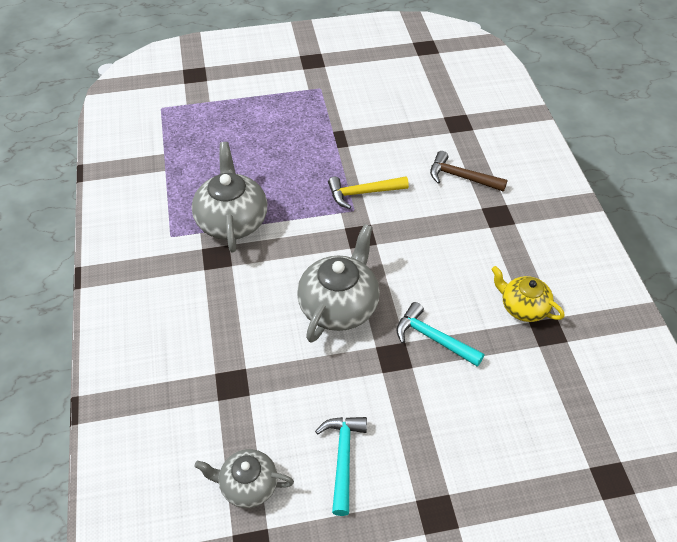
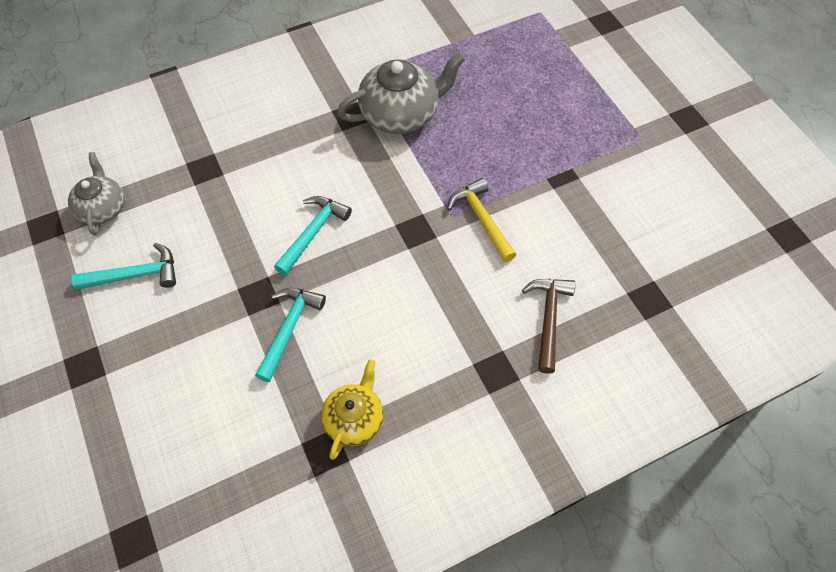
camera: 75 degrees right, 10 degrees up
(339, 306) = (313, 232): grey teapot -> turquoise hammer

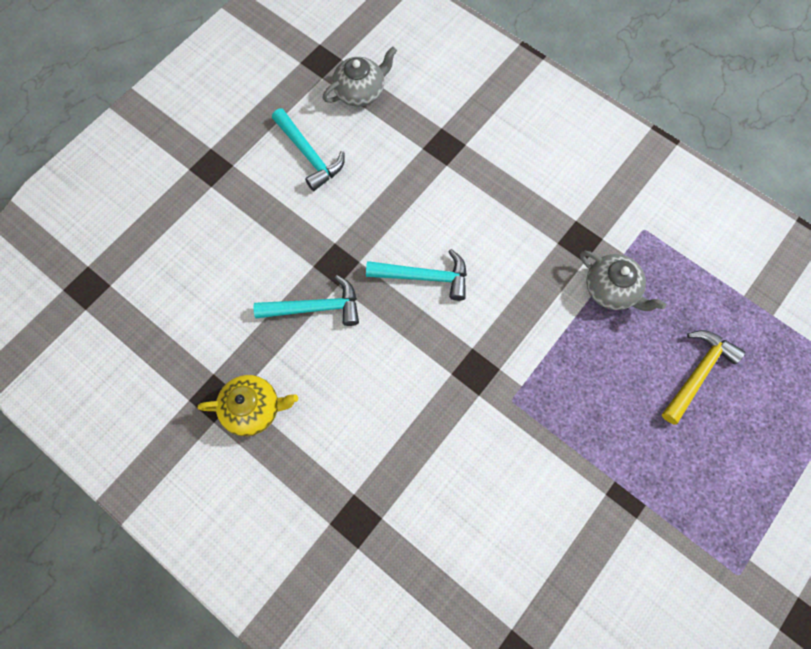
camera: 65 degrees right, 10 degrees up
(401, 114) = (611, 289): grey teapot -> grey teapot, size x0.61
(481, 219) = (524, 432): yellow hammer -> yellow hammer (697, 373)
(548, 318) = (438, 552): brown hammer -> none

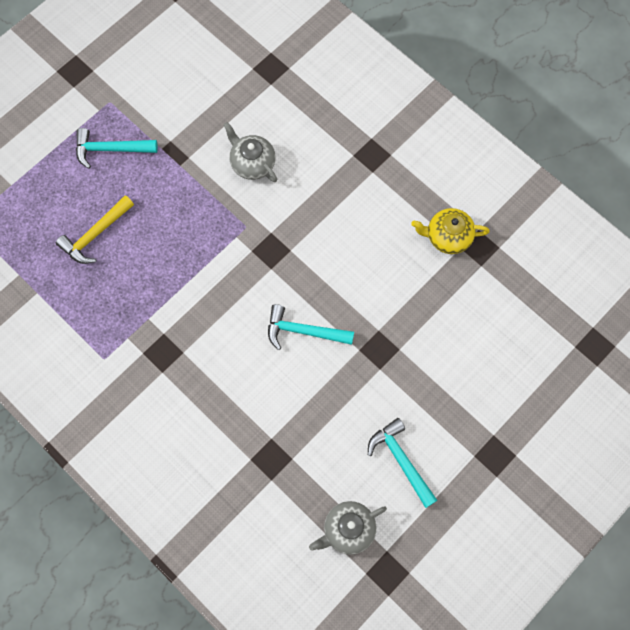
camera: 175 degrees left, 0 degrees up
(315, 307) = (398, 312): turquoise hammer -> turquoise hammer (110, 149)
(611, 289) = (146, 307): grey teapot -> grey teapot (252, 163)

